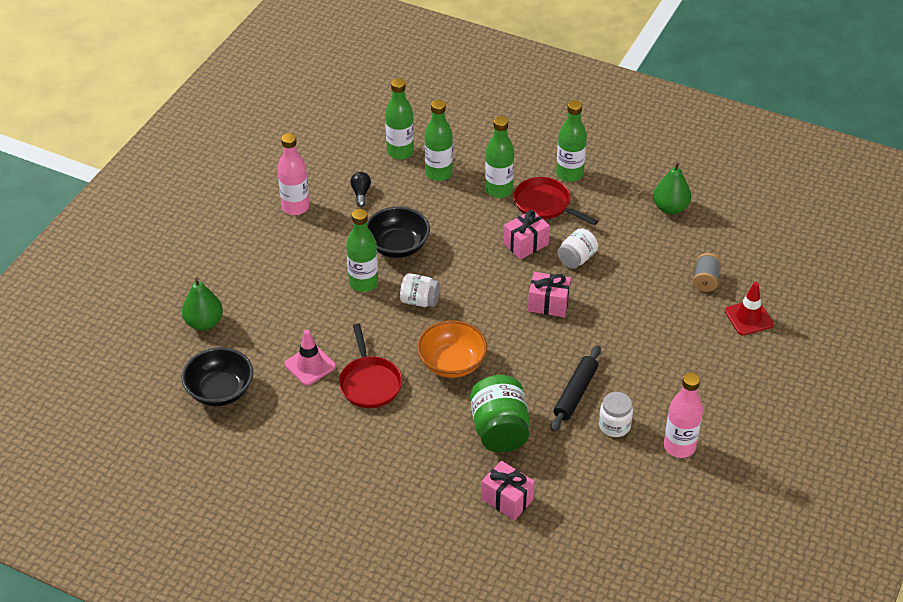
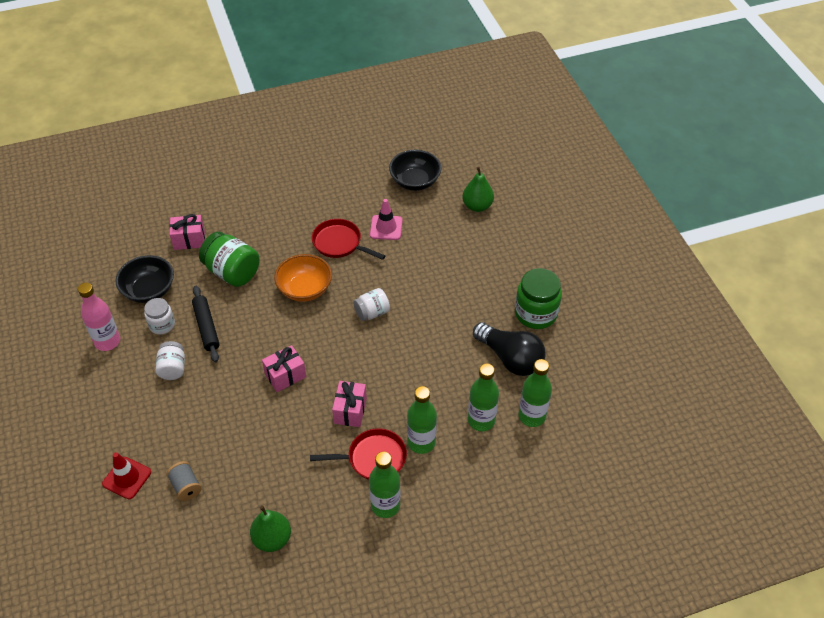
camera: 135 degrees right, 5 degrees up
(295, 207) = (536, 313): pink bottle -> green jar
(361, 193) = (510, 358): black light bulb -> black light bulb, size x2.25
(363, 283) = (421, 297): green bottle -> none
(397, 246) = (434, 339): black bowl -> black bowl (149, 290)
(576, 259) = (301, 428): white jar -> white jar (173, 368)

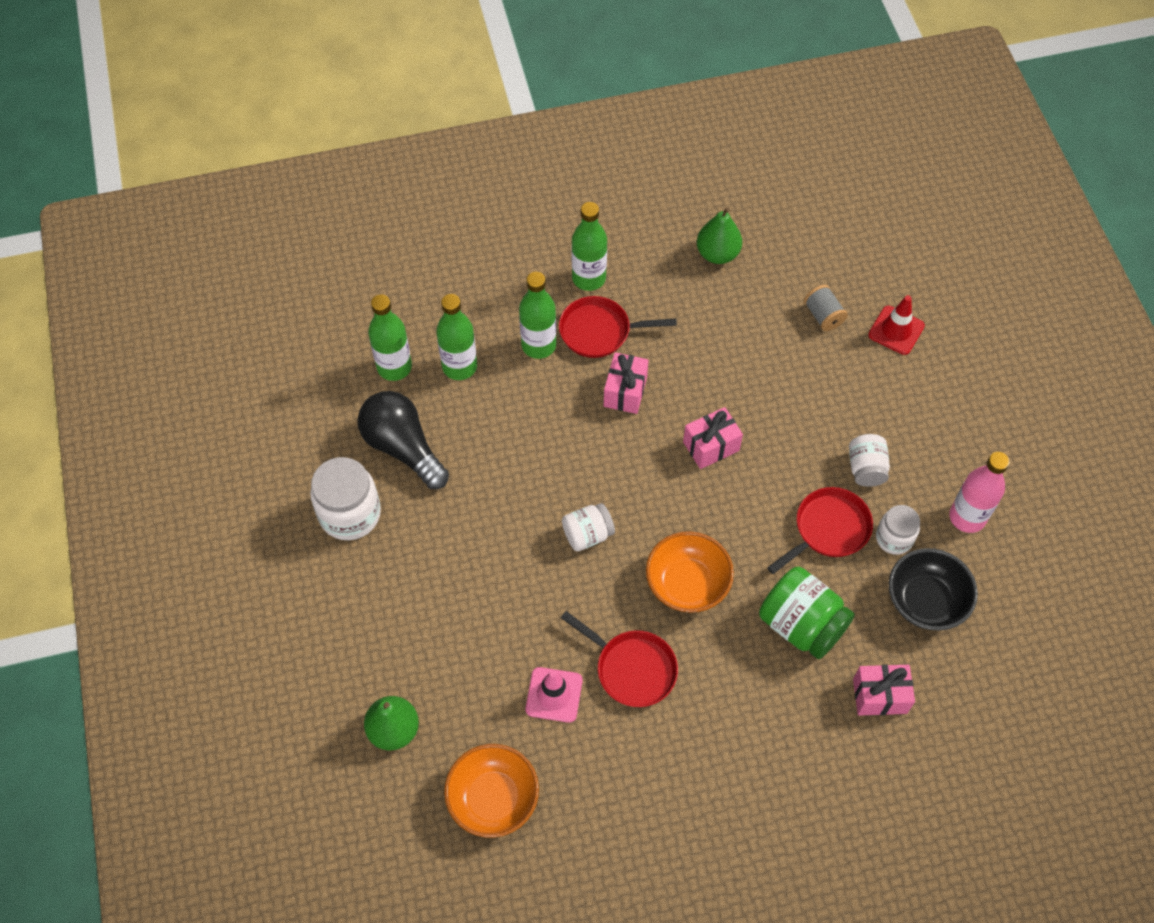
camera: 175 degrees left, 10 degrees up
(206, 327) = (828, 529): black rolling pin -> red pan
(415, 181) = (493, 798): black bowl -> orange bowl
(536, 313) = (350, 514): green jar -> white jar

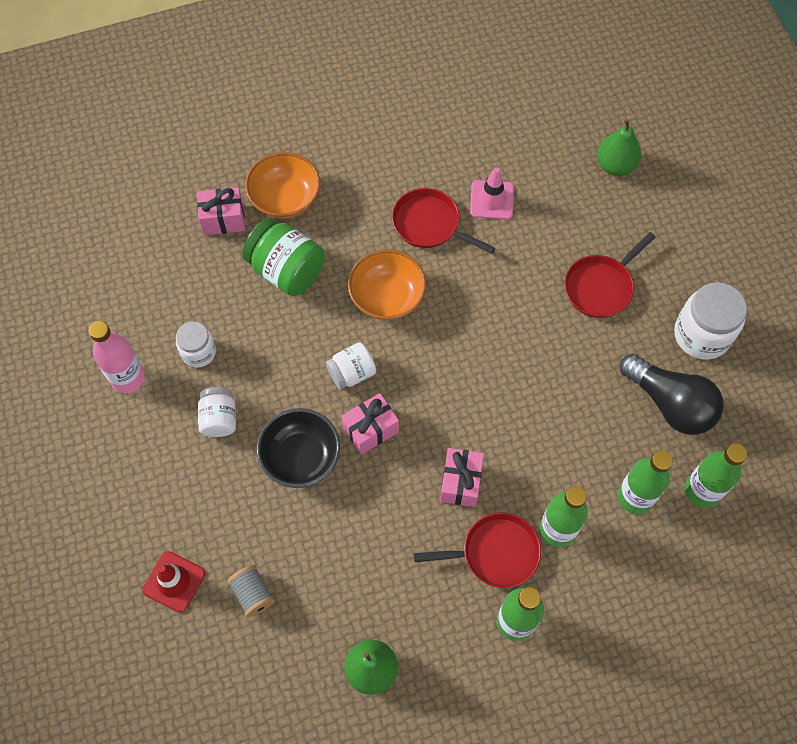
camera: 175 degrees right, 5 degrees up
(493, 798) = (527, 125): orange bowl -> orange bowl (285, 198)
(587, 534) = (480, 333): white jar -> white jar (352, 373)
(828, 529) = (259, 356): red pan -> red pan (600, 287)
(925, 601) = (176, 298): black bowl -> black bowl (300, 457)

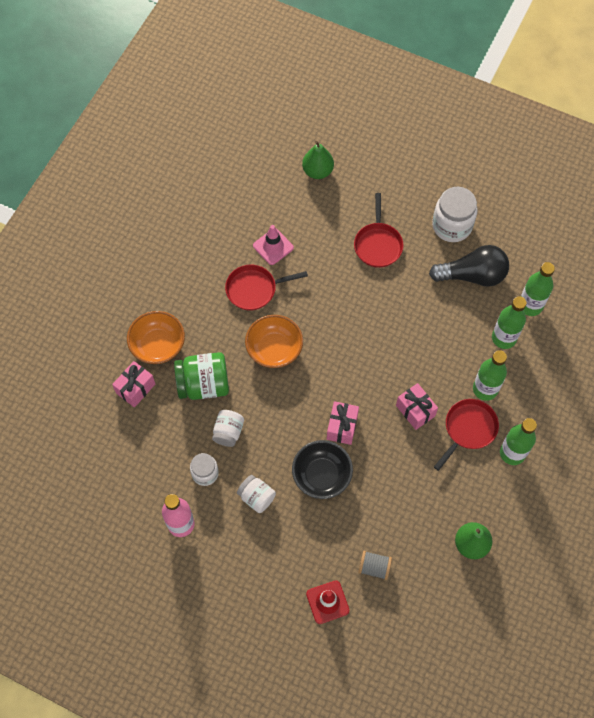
camera: 45 degrees left, 0 degrees up
(352, 373) = (300, 407): white jar -> white jar (228, 432)

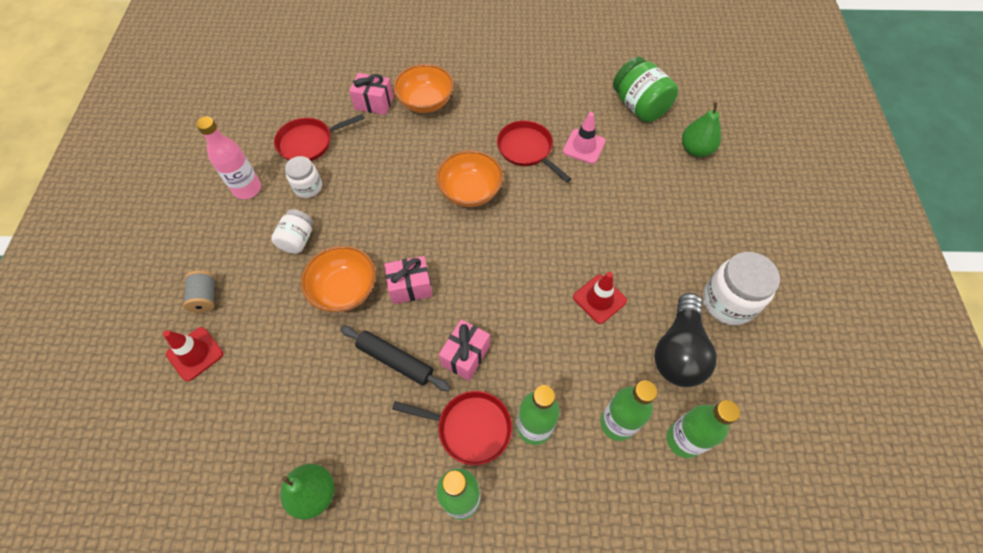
camera: 65 degrees right, 5 degrees down
(204, 384) = (402, 150): green jar -> green jar (639, 106)
(228, 432) = (360, 189): white jar -> none
(321, 475) = (344, 289): black bowl -> orange bowl
(374, 567) = (250, 387): grey spool -> grey spool (205, 297)
(378, 244) = (650, 236): red pan -> red pan (309, 143)
(398, 459) = (395, 361): none -> black rolling pin
(412, 304) = (599, 299): none -> red traffic cone
(472, 275) = (679, 351): black light bulb -> black light bulb turned 45 degrees clockwise

